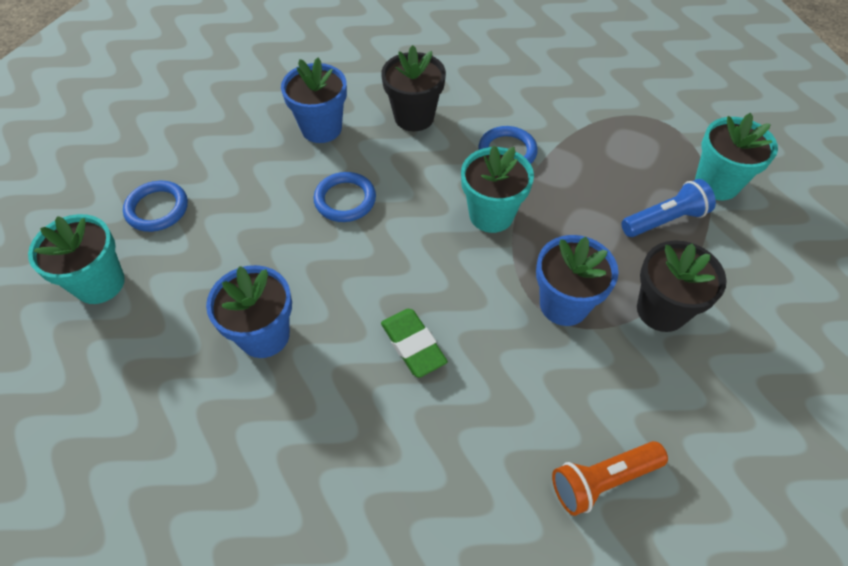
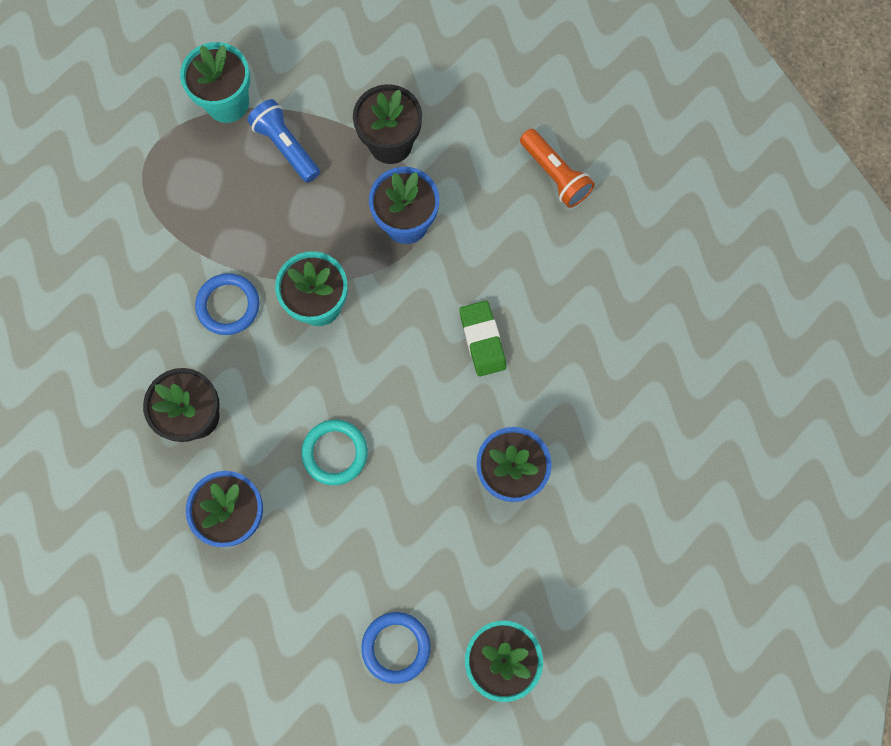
camera: 105 degrees left, 20 degrees up
(345, 200) = (335, 453): blue ring -> turquoise ring
(413, 345) = (482, 340): green eraser -> green eraser turned 60 degrees counterclockwise

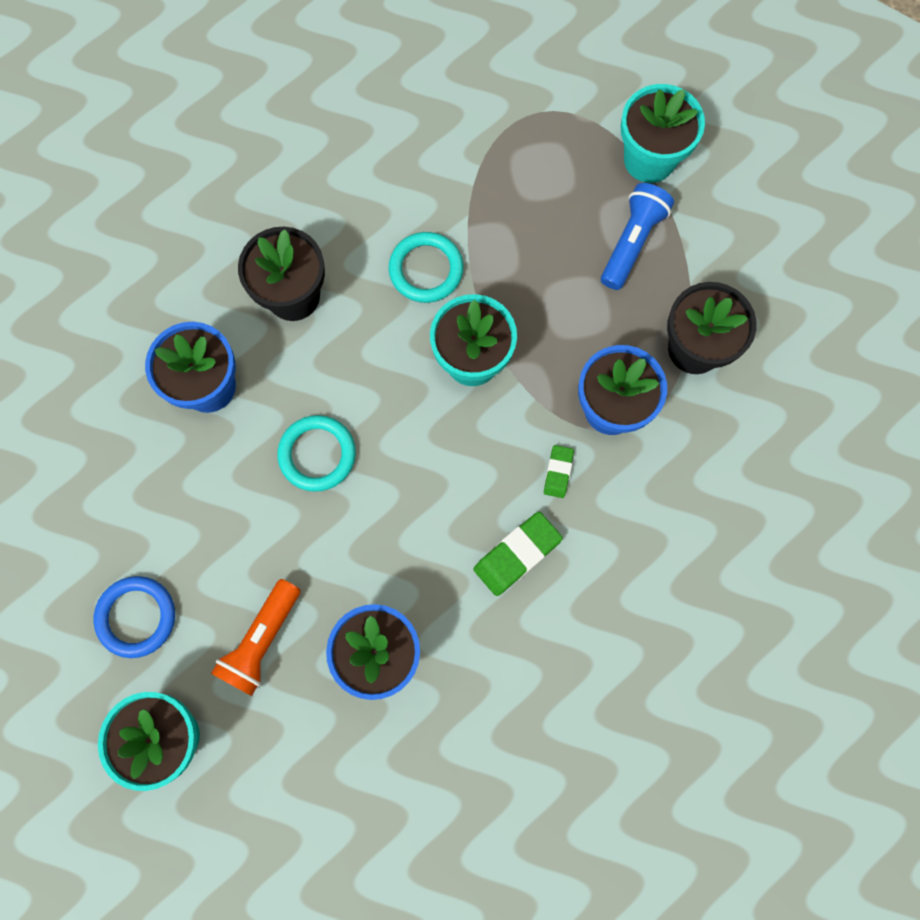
camera: 65 degrees right, 0 degrees up
(228, 305) = (426, 269): blue ring -> turquoise ring
(435, 282) = (558, 472): none -> green eraser
(555, 175) = (755, 548): orange flashlight -> orange flashlight (261, 641)

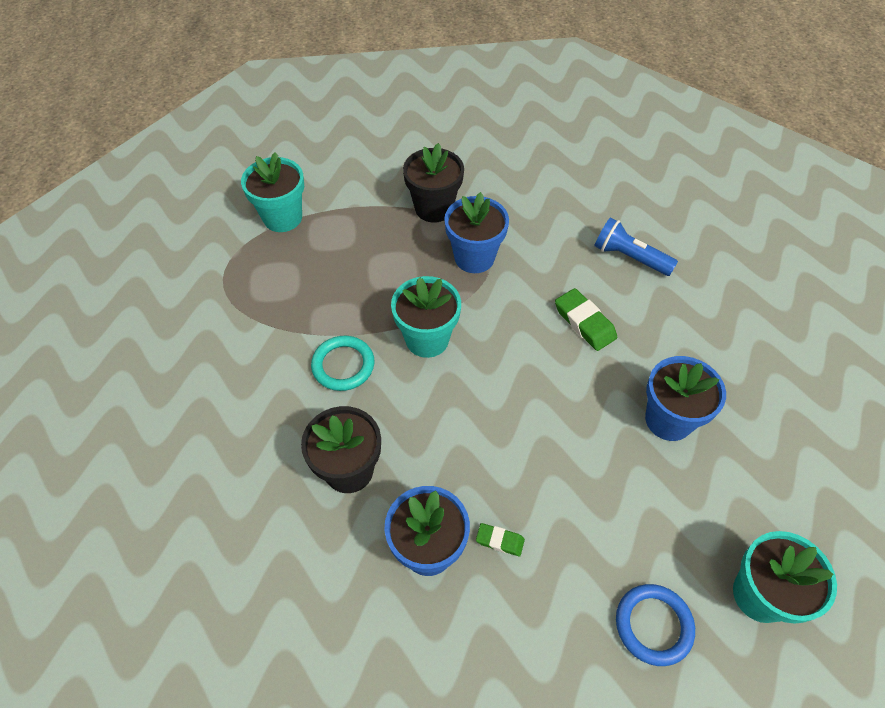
camera: 85 degrees left, 20 degrees down
(261, 641) = (666, 511): orange flashlight -> none
(317, 454) = (500, 457): turquoise ring -> none
(558, 472) = (521, 292): green eraser -> green eraser (500, 541)
(632, 242) = (346, 233): blue flashlight -> blue flashlight (629, 257)

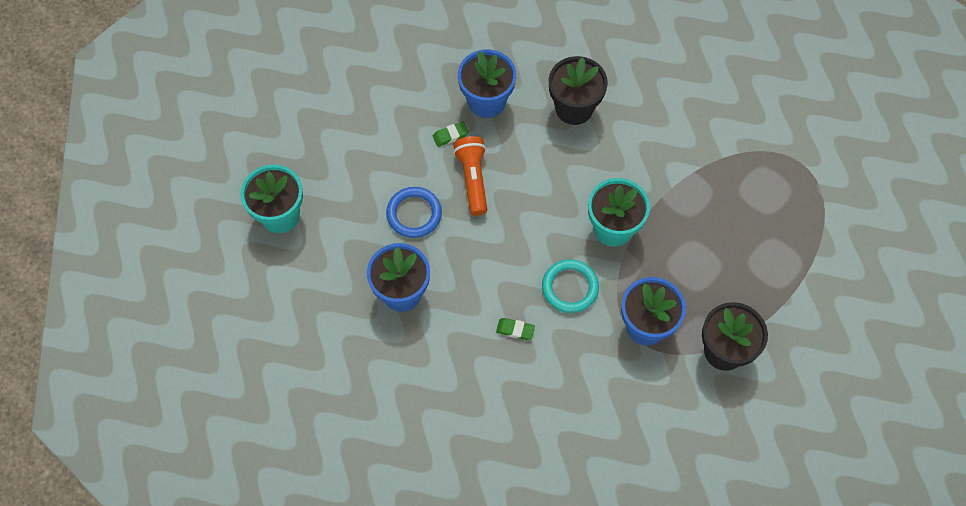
camera: 140 degrees right, 10 degrees up
(282, 218) = (826, 245): turquoise flower pot -> none
(343, 365) = (648, 167): turquoise ring -> turquoise ring (570, 287)
(514, 475) = (473, 179): none -> orange flashlight
(584, 322) = (515, 330): green eraser -> green eraser, size x0.58
(629, 257) = (527, 425): blue flashlight -> none
(653, 625) = (332, 154): blue ring -> blue ring (414, 214)

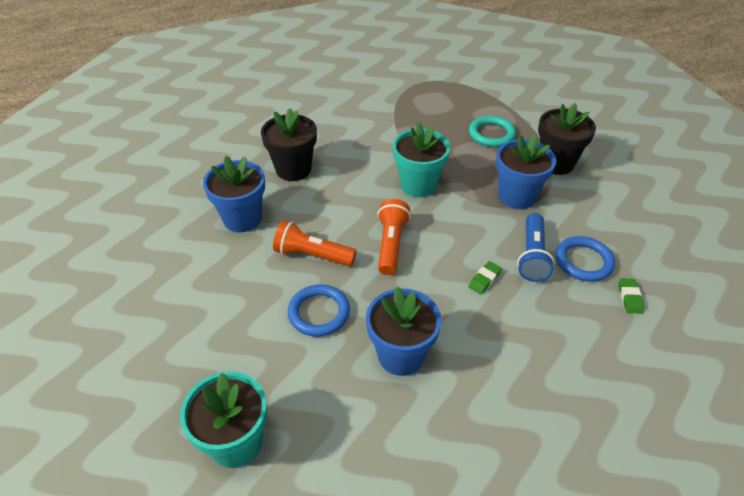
camera: 65 degrees left, 20 degrees down
(450, 135) = (256, 255): green eraser -> green eraser (629, 298)
(518, 236) = (391, 244): none -> orange flashlight
(566, 363) = (532, 256): none -> blue flashlight
(570, 287) = (459, 229): turquoise ring -> turquoise ring (491, 134)
(583, 411) = (583, 261): none -> blue ring

